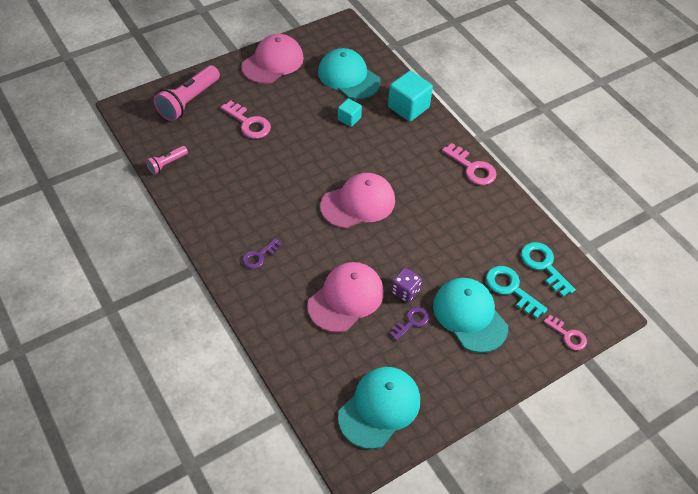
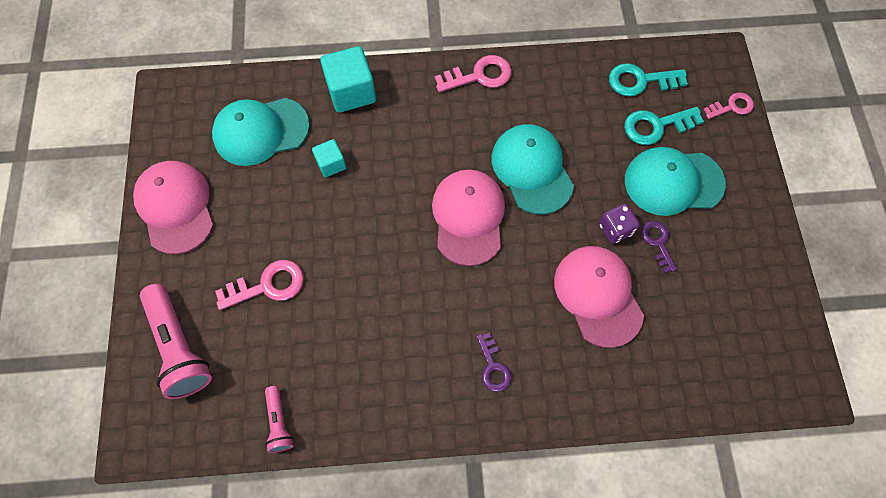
camera: 60 degrees left, 15 degrees up
(379, 408) = (751, 328): turquoise cap -> turquoise cap (532, 170)

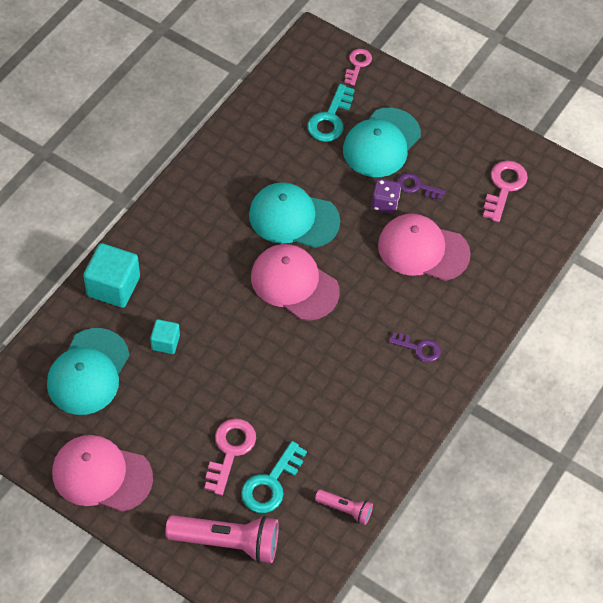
camera: 55 degrees left, 10 degrees down
(479, 76) = (183, 193): pink key -> pink key (504, 187)
(640, 81) = (286, 99): turquoise key -> turquoise key (271, 483)

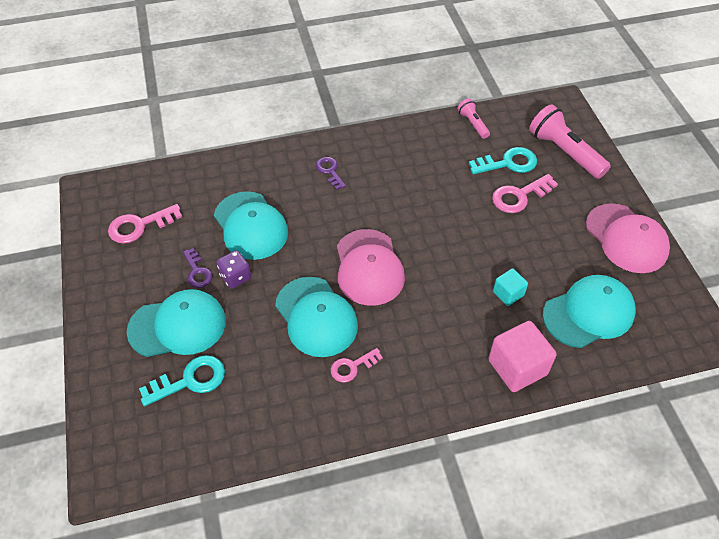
camera: 135 degrees left, 5 degrees down
(113, 286) = (517, 367): turquoise cube -> pink cube
(357, 64) = (103, 416): pink key -> pink key (352, 367)
(423, 250) = (250, 226): pink cap -> turquoise cap

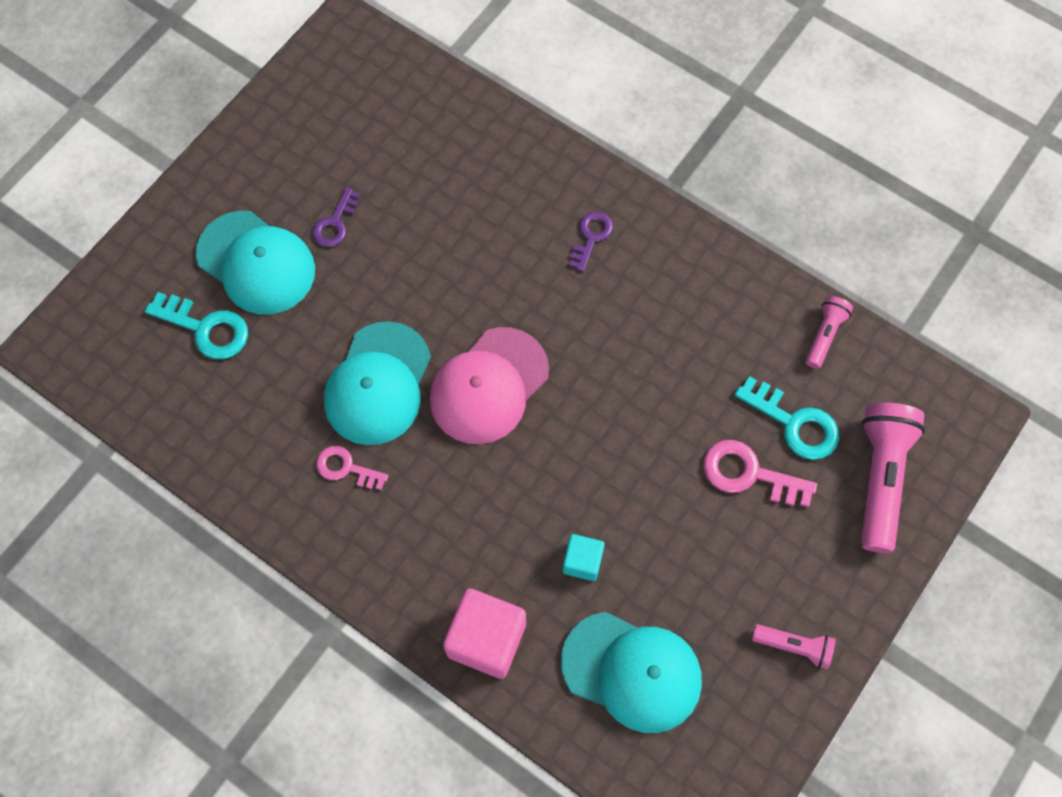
camera: 50 degrees right, 15 degrees up
(140, 226) = (343, 118): pink key -> none
(235, 277) = (360, 264): purple dice -> none
(250, 226) = (439, 222): turquoise cap -> none
(626, 238) = (794, 646): pink cap -> pink flashlight

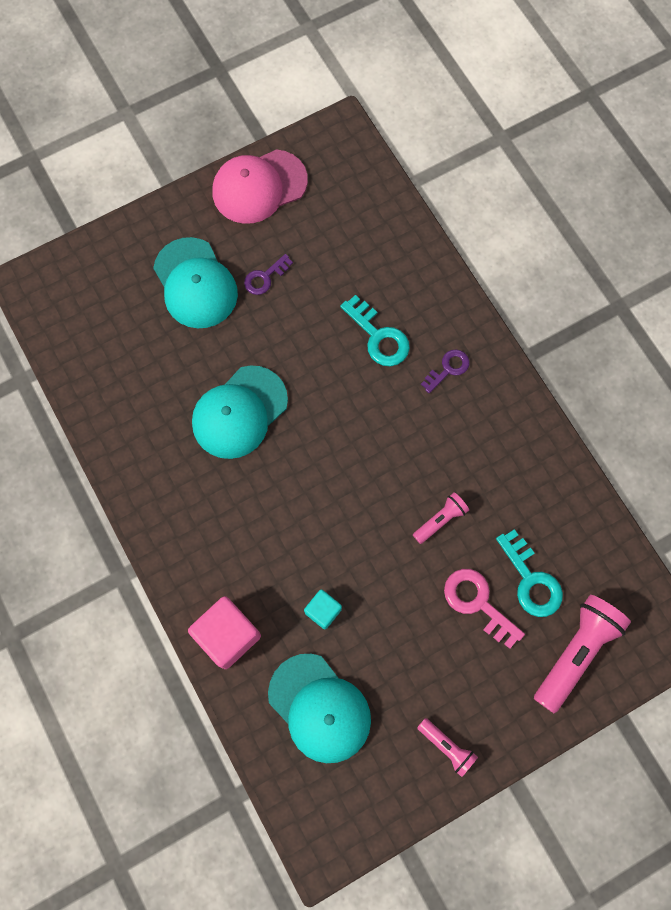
camera: 25 degrees right, 5 degrees up
(206, 328) = (138, 317): turquoise key -> turquoise key (378, 336)
(346, 468) = (188, 464): pink key -> none
(489, 386) = (318, 449): pink cap -> pink cap (259, 187)
(824, 335) = (588, 523): pink flashlight -> pink flashlight (440, 520)

